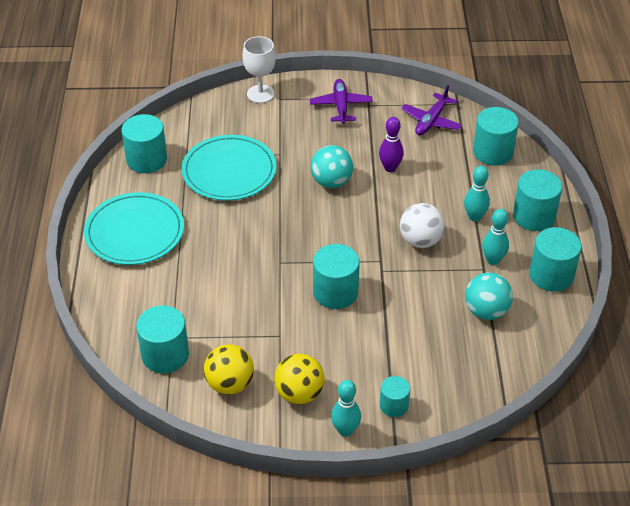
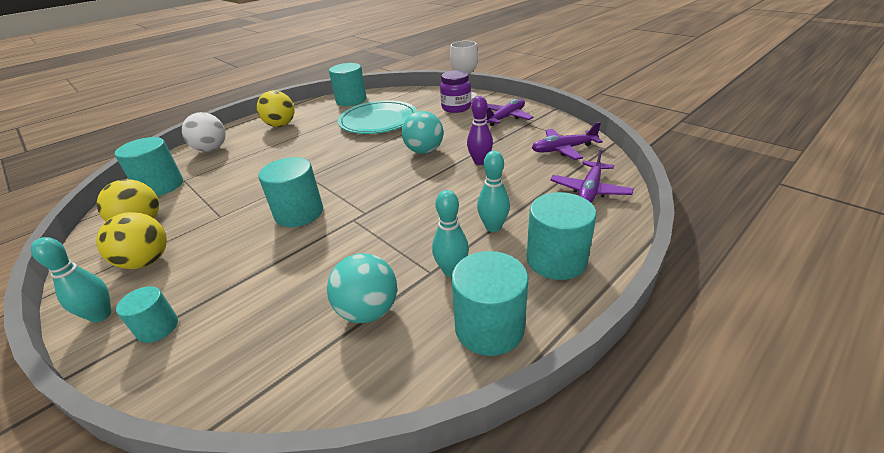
camera: 50 degrees right, 10 degrees down
(134, 232) = (281, 125): turquoise plate -> yellow ball
(277, 115) = (456, 108): none -> purple jar
(420, 241) = (417, 217): white ball -> white ball (211, 149)
(493, 152) = (590, 191): turquoise cylinder -> purple plane

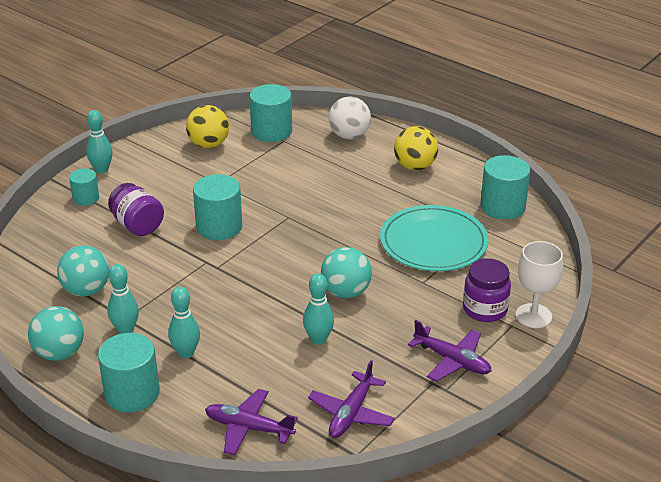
camera: 80 degrees right, 0 degrees up
(146, 261) = (158, 166): yellow ball -> none
(258, 272) = (137, 225): none -> purple jar
(480, 162) = (318, 339): purple bowling pin -> turquoise bowling pin
(489, 327) = (59, 353): turquoise cylinder -> turquoise ball
(563, 149) = (351, 413): purple plane -> purple plane turned 135 degrees counterclockwise

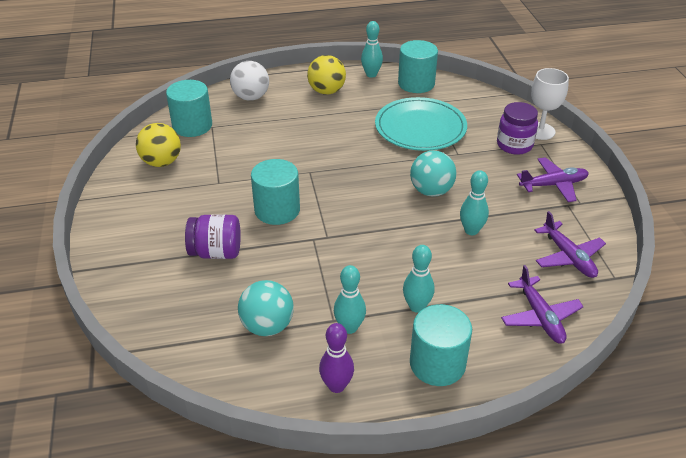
camera: 50 degrees left, 5 degrees up
(59, 353) = (336, 386): turquoise ball -> purple bowling pin
(86, 198) = (134, 263): turquoise cylinder -> none
(101, 170) = (107, 234): turquoise bowling pin -> turquoise bowling pin (371, 74)
(248, 428) = (540, 317): purple plane -> purple plane turned 75 degrees counterclockwise

